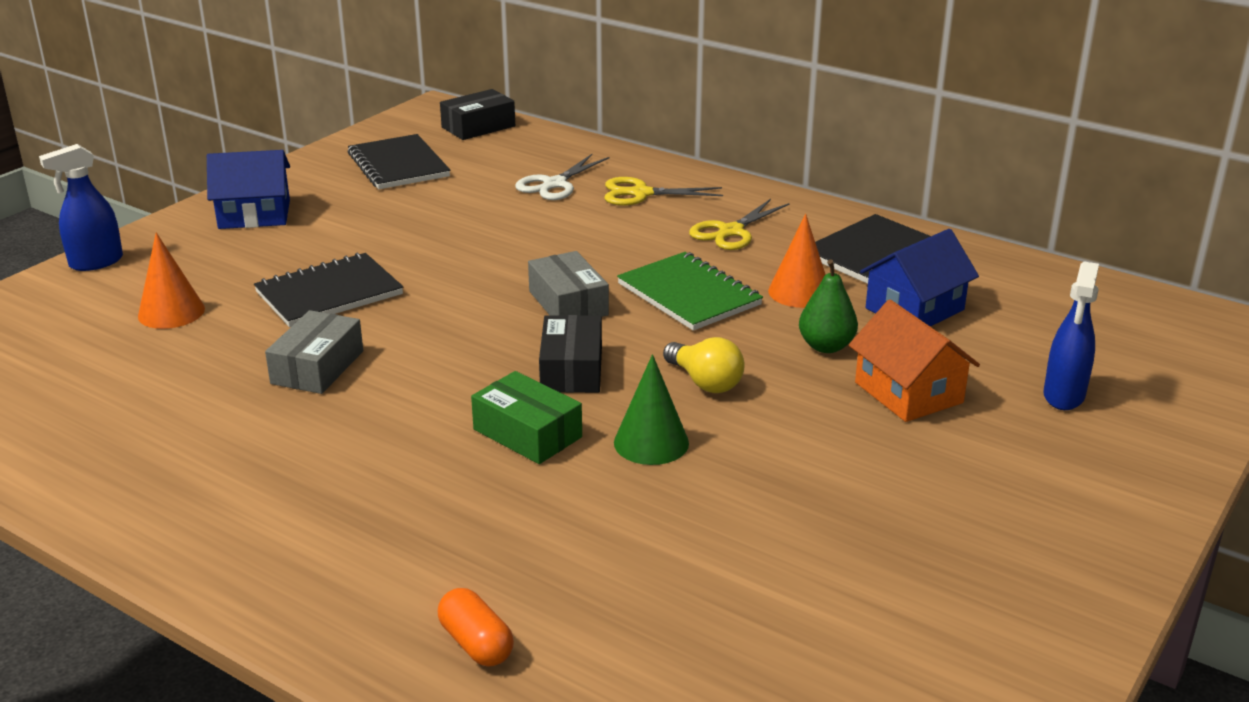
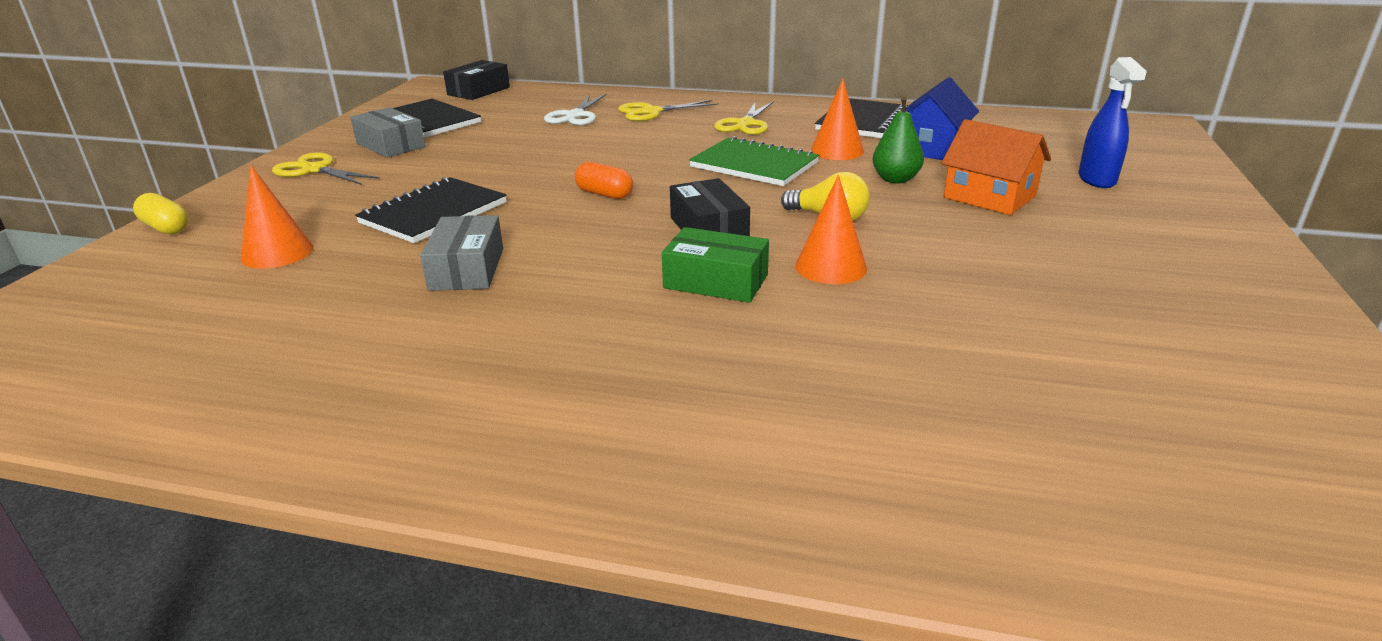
camera: 20 degrees left, 0 degrees up
(95, 262) = (166, 228): blue spray bottle -> yellow capsule
(254, 214) = (315, 170): blue house -> yellow scissors
(476, 643) = (842, 472): orange capsule -> orange capsule (604, 194)
(568, 303) = (660, 185): grey box -> grey box (391, 145)
(651, 442) = (831, 267): green cone -> orange cone

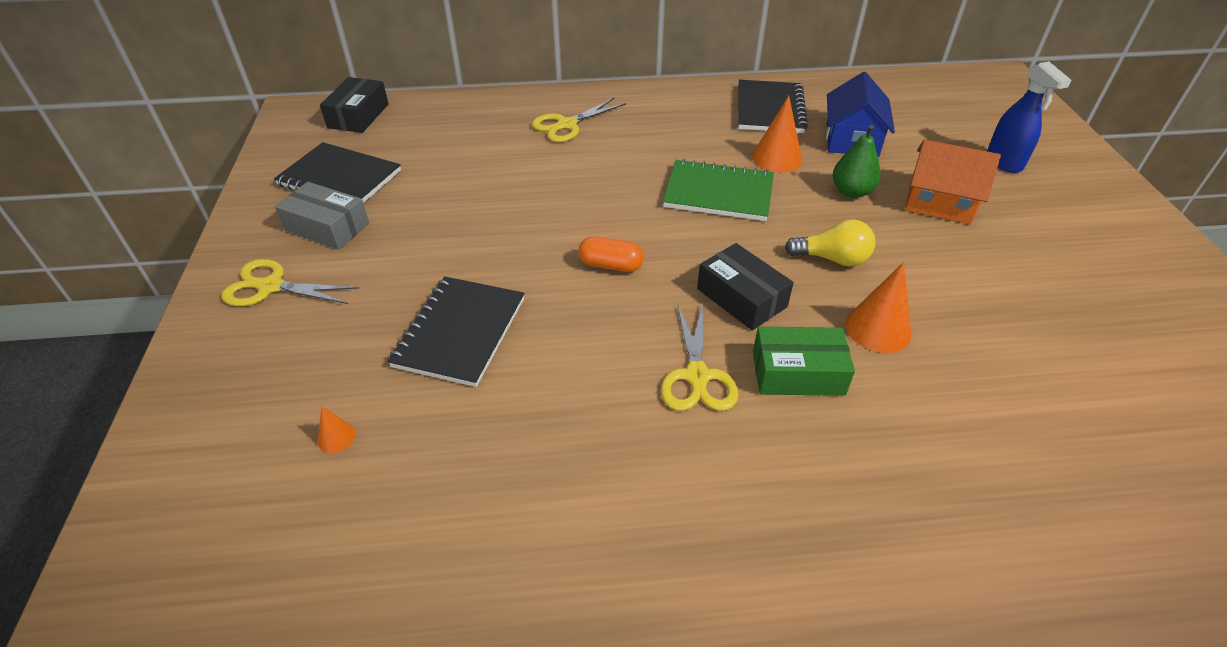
camera: 20 degrees left, 15 degrees up
(166, 228) = (167, 427): yellow capsule -> none
(277, 253) = (336, 437): orange cone -> orange cone, size x0.50
(467, 269) = (558, 412): grey box -> none
(575, 115) = (494, 143): white scissors -> none
(745, 124) = (669, 130): yellow scissors -> yellow scissors (697, 376)

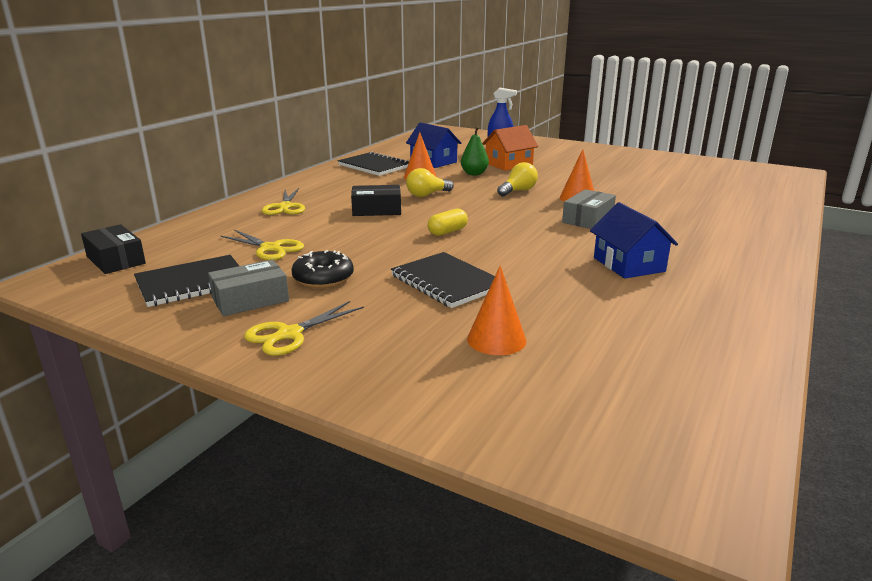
camera: 55 degrees left, 20 degrees down
(336, 437) = (496, 339): orange cone -> orange cone, size x1.99
(405, 243) = (323, 278): none -> black donut
(610, 265) = (447, 232): orange capsule -> yellow capsule
(657, 482) = (629, 264): none -> blue house
(697, 376) = (564, 237): yellow scissors -> yellow scissors (270, 248)
(718, 193) = (427, 195): green notebook -> yellow light bulb
(741, 298) = (519, 214): black box -> black box (376, 210)
(798, 373) = (588, 219): green box -> grey box

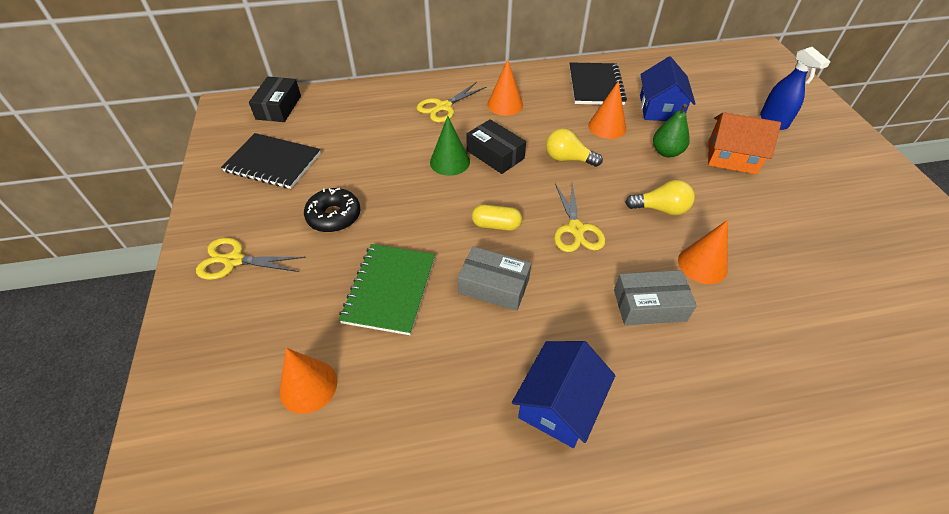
camera: 50 degrees right, 25 degrees up
(250, 300) = (270, 206): grey box -> grey box (494, 286)
(270, 248) = (360, 155): yellow scissors -> yellow scissors (576, 229)
(331, 191) = (505, 104): none -> orange cone
(352, 224) = (450, 162): none -> green cone
(447, 282) = (390, 289): black notebook -> green notebook

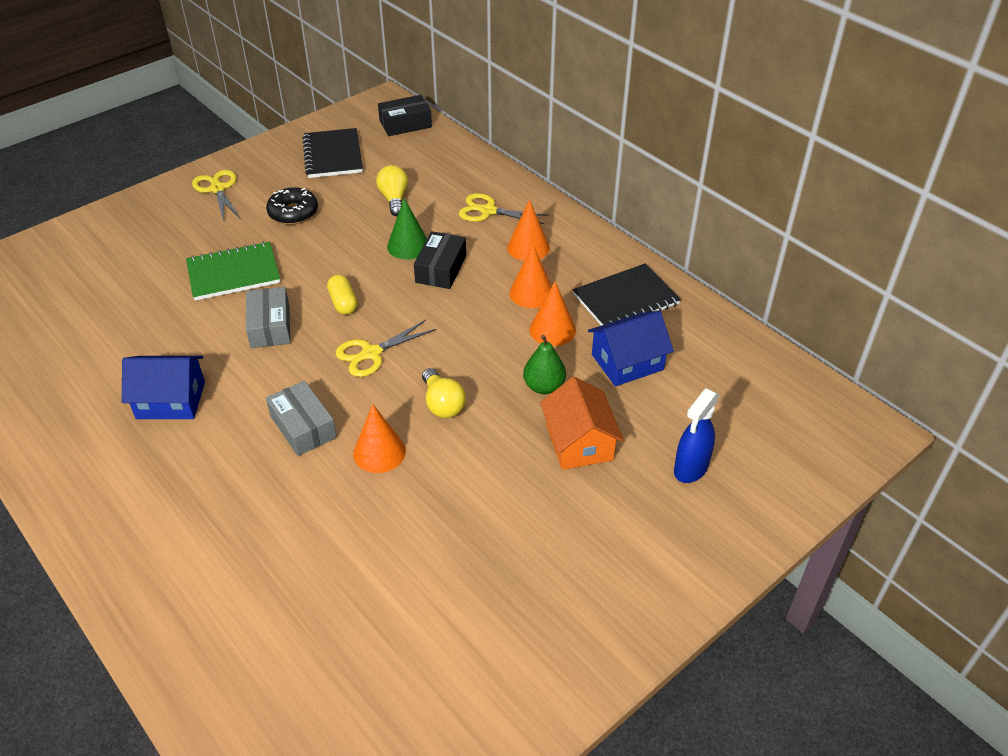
camera: 60 degrees right, 5 degrees down
(308, 386) = (128, 273): orange cone -> orange cone (531, 293)
(568, 159) = (472, 318): yellow light bulb -> yellow light bulb (394, 199)

